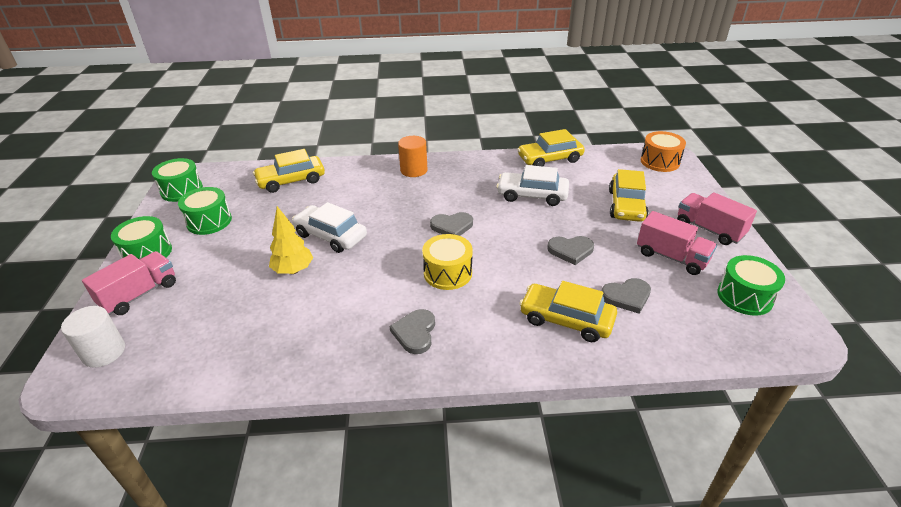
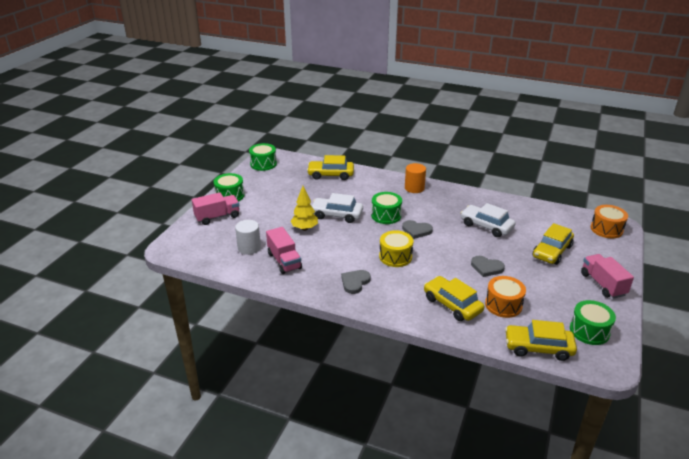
camera: 25 degrees right, 5 degrees down
(104, 352) = (189, 240): white cylinder -> white cylinder (249, 248)
(209, 221) = (270, 187): green drum -> green drum (386, 215)
(331, 236) = (337, 215): white car -> white car turned 45 degrees counterclockwise
(550, 159) = (519, 205): yellow car -> yellow car (538, 347)
(626, 296) = (503, 305): grey heart -> orange drum
(671, 257) = (557, 292): pink truck -> pink truck (284, 261)

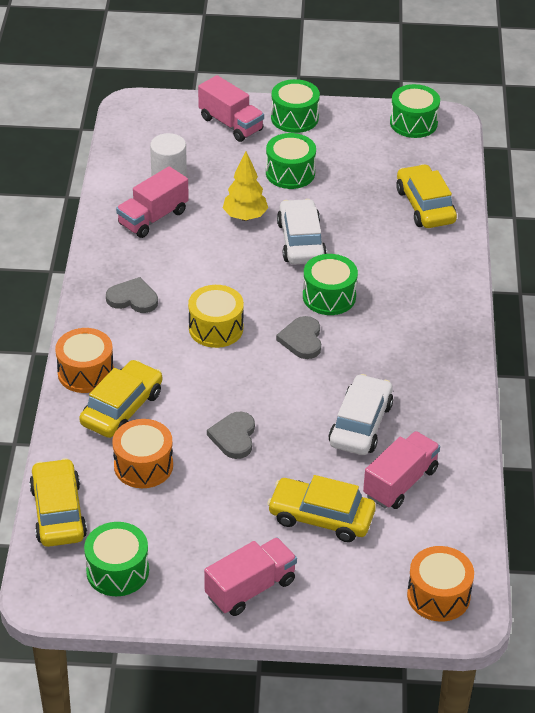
camera: 70 degrees right, 10 degrees up
(277, 207) = (290, 173): none -> green drum
(414, 188) = (440, 315): orange cylinder -> none
(415, 314) = (85, 372): none -> orange drum
(530, 223) = (400, 483): none -> pink truck

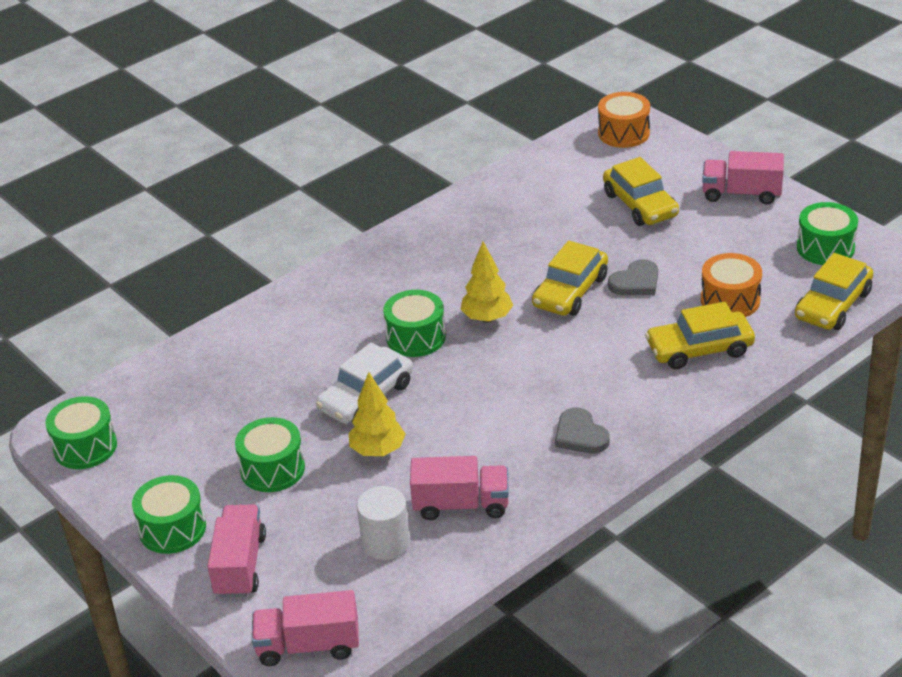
camera: 130 degrees left, 5 degrees down
(85, 372) = (698, 394): orange drum -> none
(216, 328) = (543, 366): yellow drum -> none
(302, 340) = (487, 318): grey heart -> yellow tree
(361, 424) = (531, 240): white car -> none
(400, 483) = (557, 195): pink truck -> pink truck (308, 645)
(425, 206) = (217, 363): yellow car -> yellow car (570, 291)

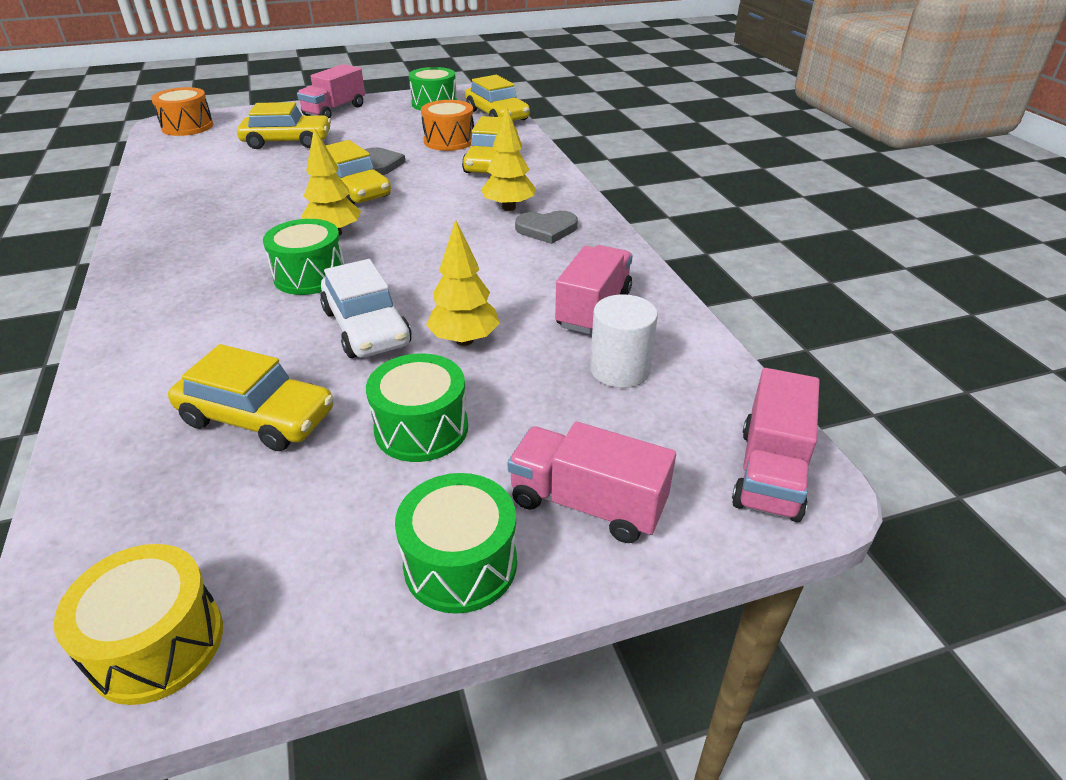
camera: 70 degrees left, 0 degrees up
(85, 447) = (157, 644): green drum -> yellow drum
(248, 396) = (257, 417): none -> yellow car
(606, 397) = (509, 208): none -> yellow tree

